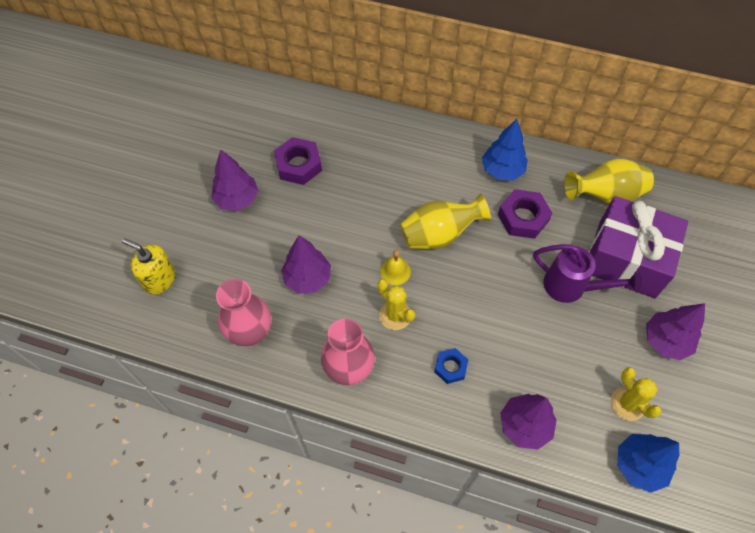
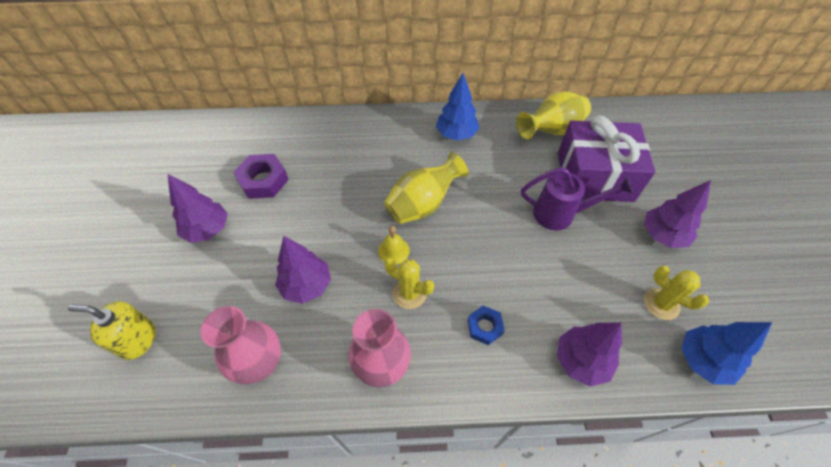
camera: 20 degrees left, 5 degrees down
(523, 217) = (491, 168): purple nut -> none

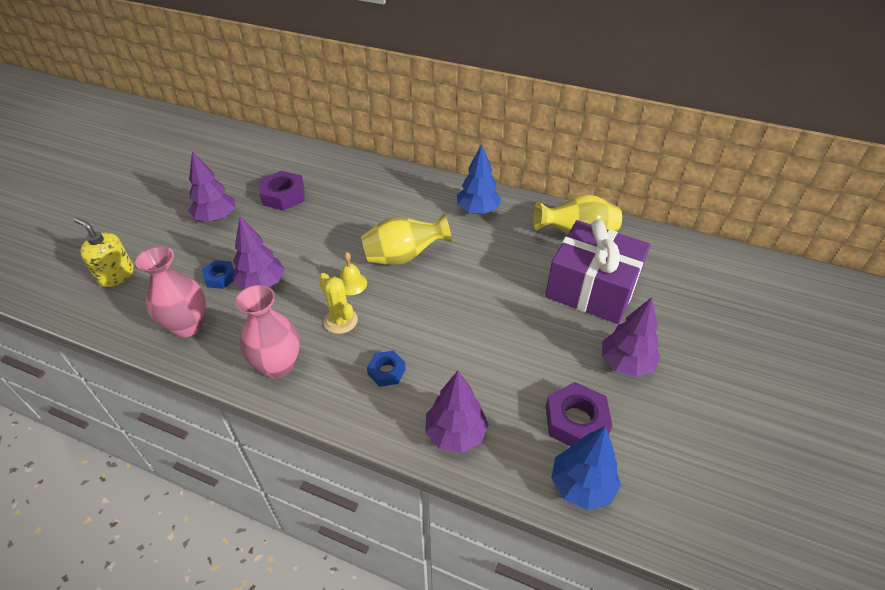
camera: 25 degrees right, 10 degrees down
(258, 295) = (220, 277): none -> blue nut
(561, 214) = (531, 309): purple watering can -> none
(661, 304) = (576, 421): yellow cactus -> purple nut

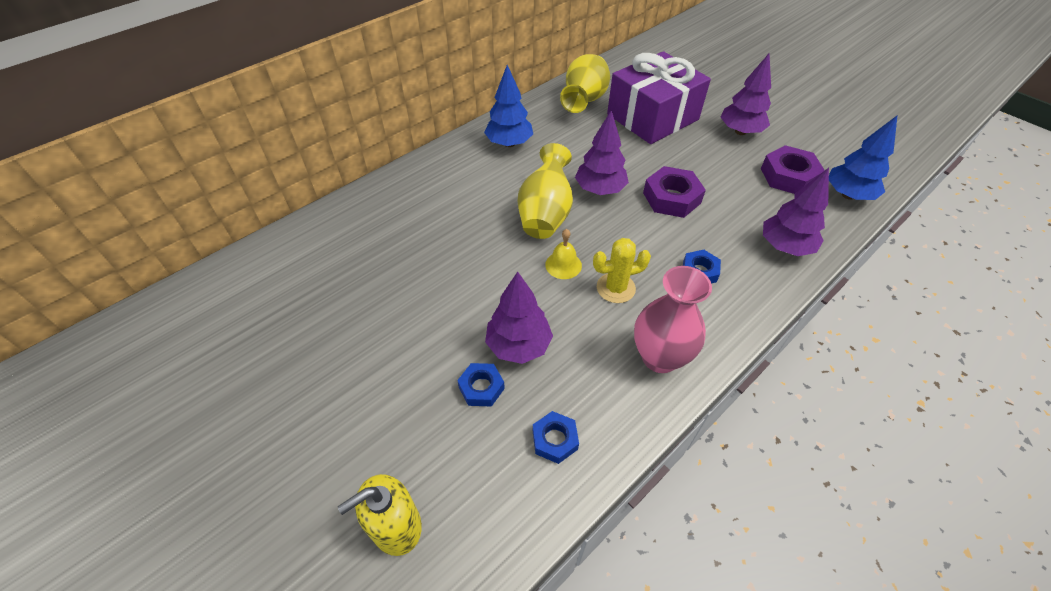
camera: 65 degrees left, 5 degrees up
(188, 326) = (554, 440): pink vase -> blue nut
(216, 218) = (350, 371): purple tree -> purple tree (600, 190)
(283, 196) = (359, 288): purple nut -> purple nut (671, 198)

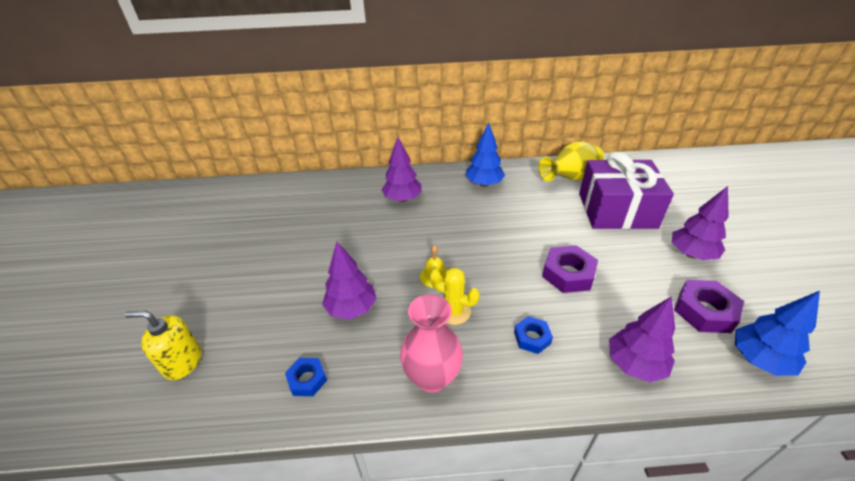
camera: 40 degrees right, 10 degrees down
(481, 388) = (304, 319): blue nut -> none
(545, 214) = (459, 238): yellow vase -> none
(600, 190) = (516, 241): purple tree -> purple tree (402, 199)

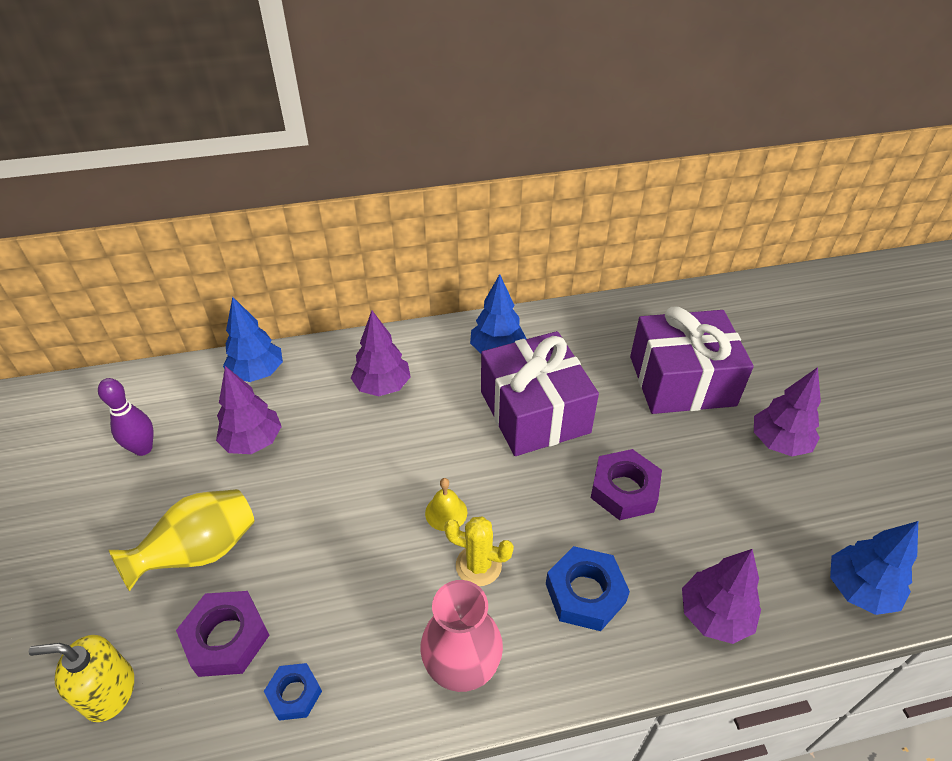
camera: 10 degrees left, 5 degrees up
(241, 222) = (143, 448): none -> purple bowling pin
(322, 186) = (257, 373): none -> blue tree
(352, 308) = (337, 577): purple tree -> purple tree (253, 441)
(506, 221) = (534, 412): none -> purple gift
(532, 338) = (585, 593): blue nut -> blue nut, size x1.65
(570, 178) = (616, 331): yellow vase -> yellow vase (200, 552)
(704, 311) = (796, 528): purple nut -> purple nut (226, 638)

